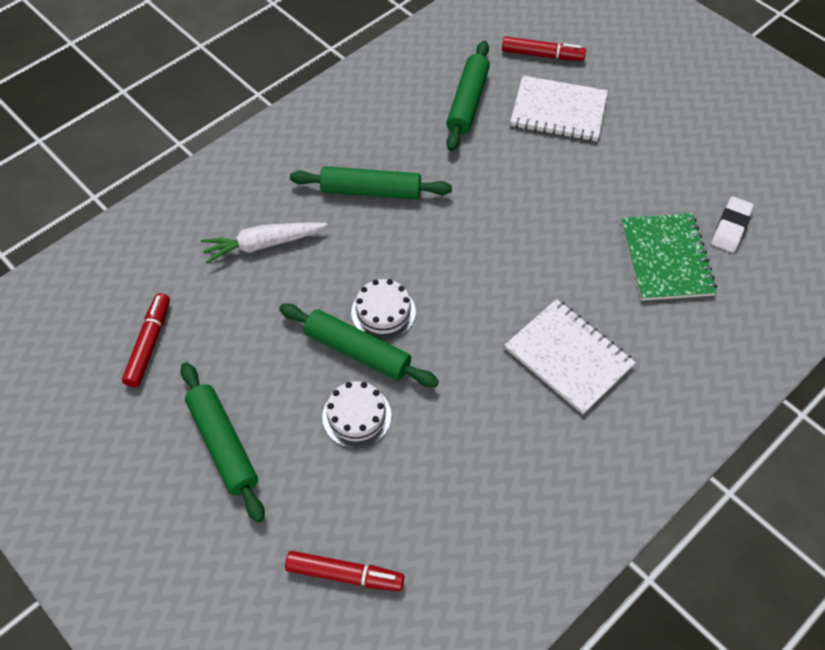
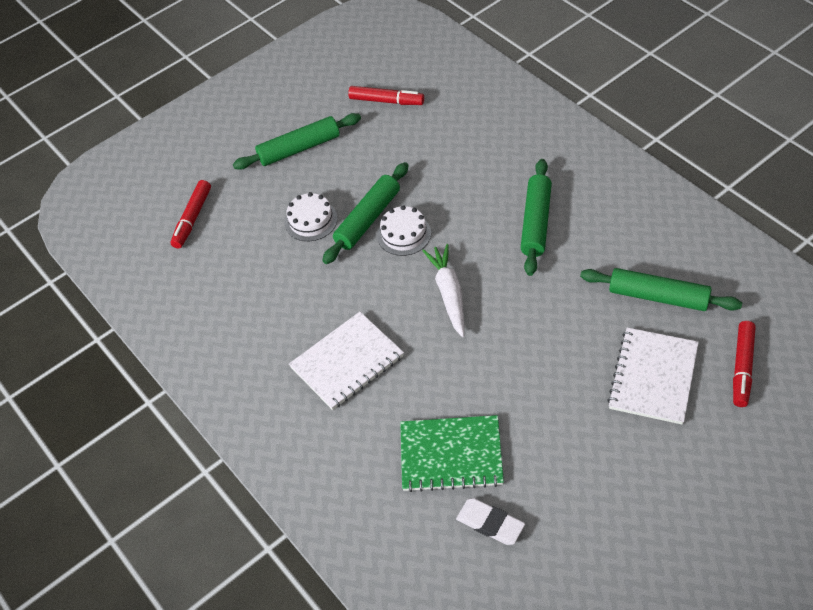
camera: 100 degrees right, 5 degrees down
(263, 245) = (476, 155): white carrot -> white carrot (449, 293)

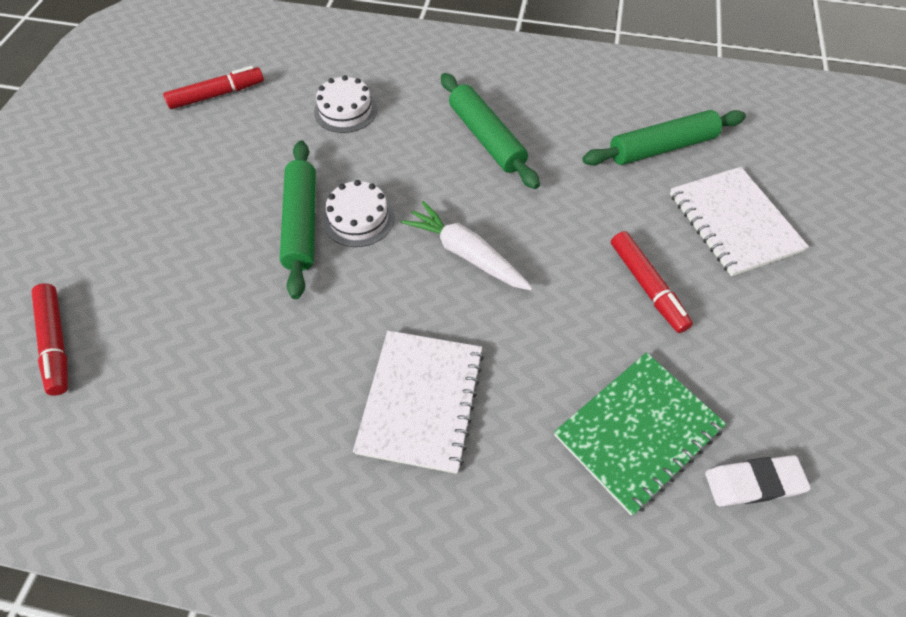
camera: 45 degrees left, 5 degrees up
(299, 148) = (148, 188): green rolling pin -> none
(311, 220) = (231, 260): white cake -> white cake (345, 110)
(742, 368) = (790, 171): red marker -> red marker (647, 286)

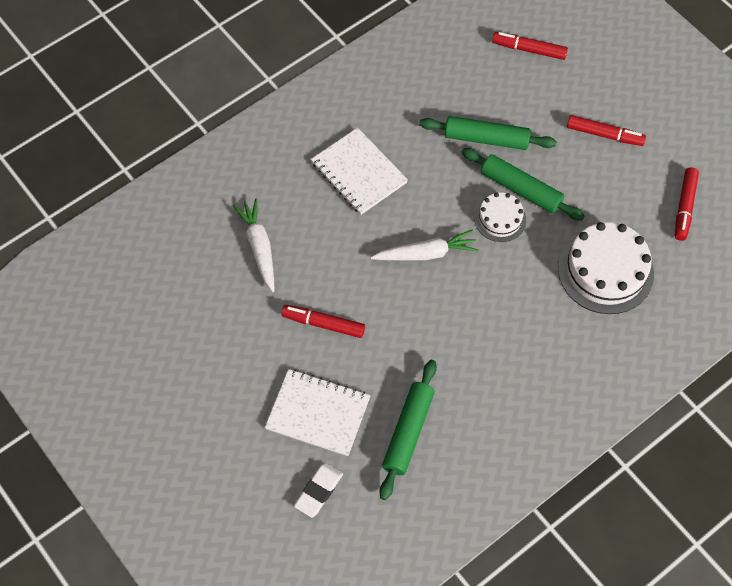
camera: 130 degrees right, 5 degrees up
(161, 195) = (604, 135): none -> red marker
(345, 110) = (605, 271): white cake -> white cake, size x1.80
(486, 138) = (508, 334): green rolling pin -> green rolling pin (486, 139)
(638, 432) = (259, 247): green notebook -> white carrot
(753, 482) = (194, 272): white eraser -> white eraser (319, 491)

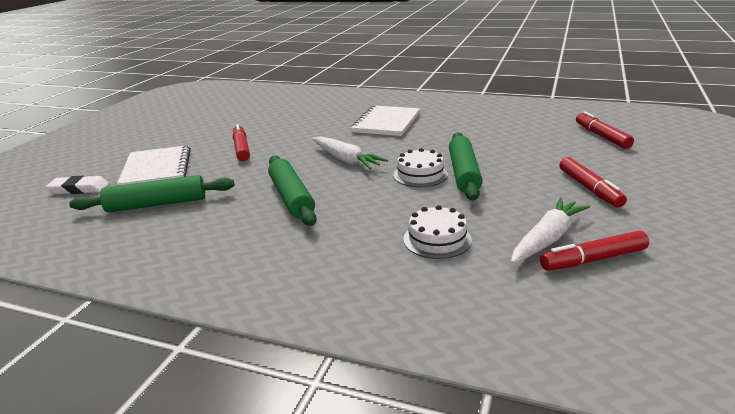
camera: 60 degrees right, 35 degrees down
(259, 247) = (286, 117): white carrot -> white carrot (547, 239)
(486, 139) = (488, 147): green rolling pin -> green rolling pin (291, 197)
(605, 271) = (437, 239): white cake -> white cake, size x0.56

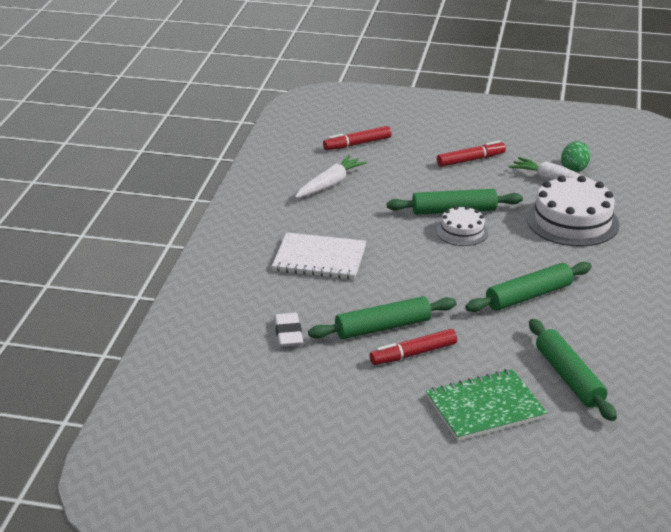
camera: 100 degrees left, 5 degrees up
(79, 189) = (554, 453): white eraser -> white eraser (288, 333)
(157, 168) = (485, 407): white notebook -> green notebook
(282, 140) = (383, 327): none -> green rolling pin
(346, 160) = (435, 275): white carrot -> white carrot (330, 184)
(437, 239) = (572, 221): white cake -> white cake, size x1.80
(593, 259) = (574, 169): red marker -> green egg

